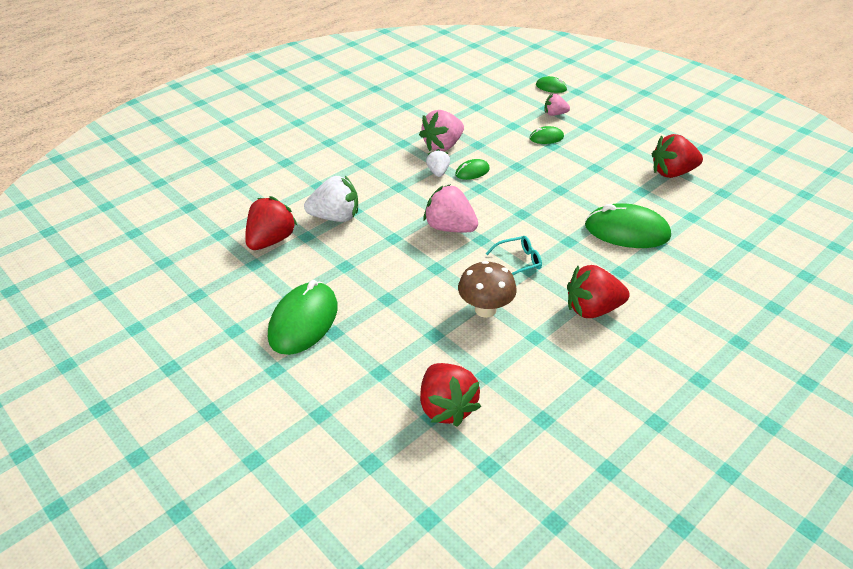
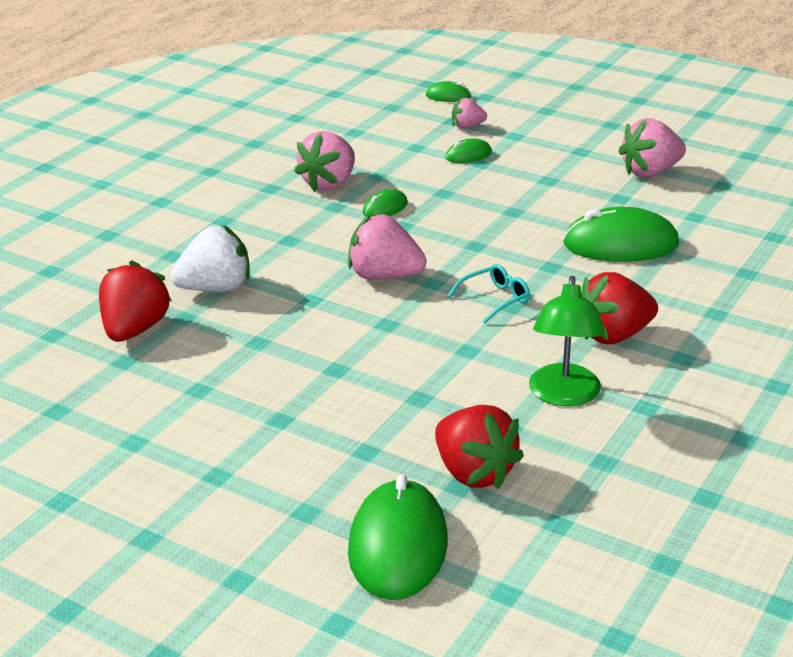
camera: 15 degrees left, 10 degrees down
(303, 321) = (230, 414): green mouse -> green mouse (397, 545)
(438, 172) = (337, 215): white strawberry -> none
(485, 309) = (475, 359): brown mushroom -> none
(536, 354) = (564, 396): none -> green lamp
(672, 173) = (650, 172): red strawberry -> pink strawberry

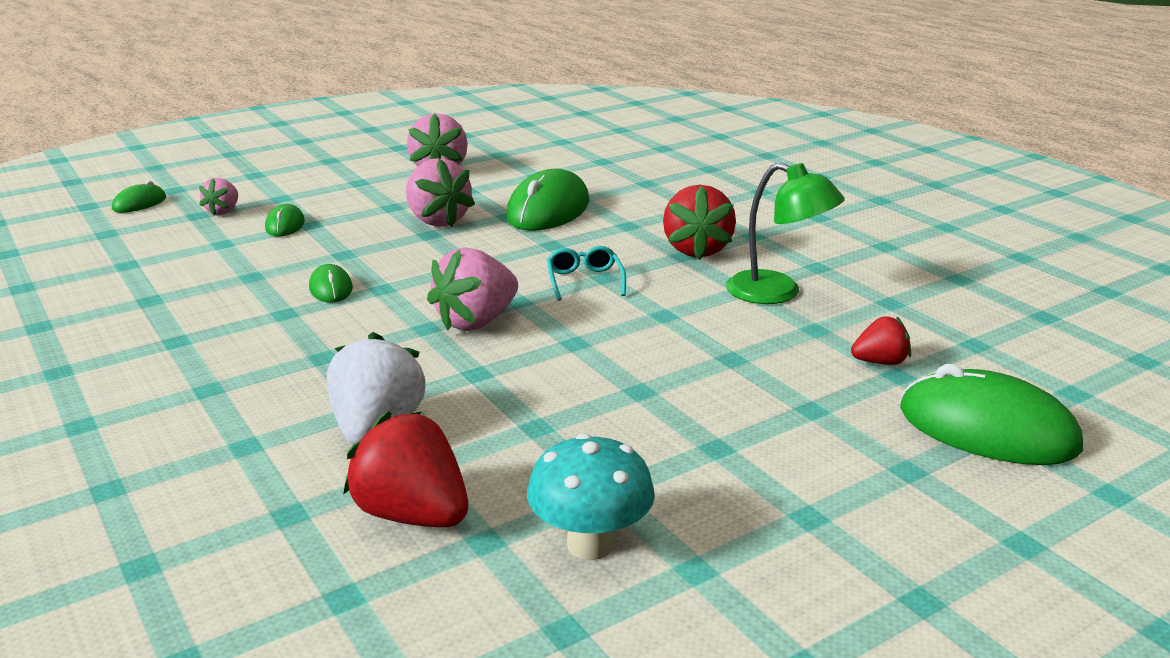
camera: 65 degrees left, 5 degrees down
(138, 397) = (590, 544): none -> turquoise mushroom
(329, 184) = (226, 305): pink strawberry -> pink strawberry (437, 220)
(473, 473) = (880, 362): red strawberry -> red strawberry, size x0.56

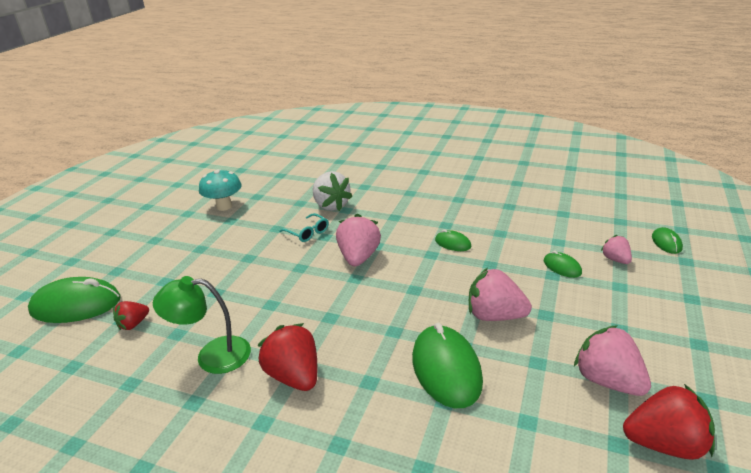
camera: 145 degrees right, 5 degrees up
(413, 515) = (285, 193): red strawberry -> red strawberry (664, 444)
(584, 281) = (338, 308): turquoise glasses -> turquoise glasses (307, 232)

